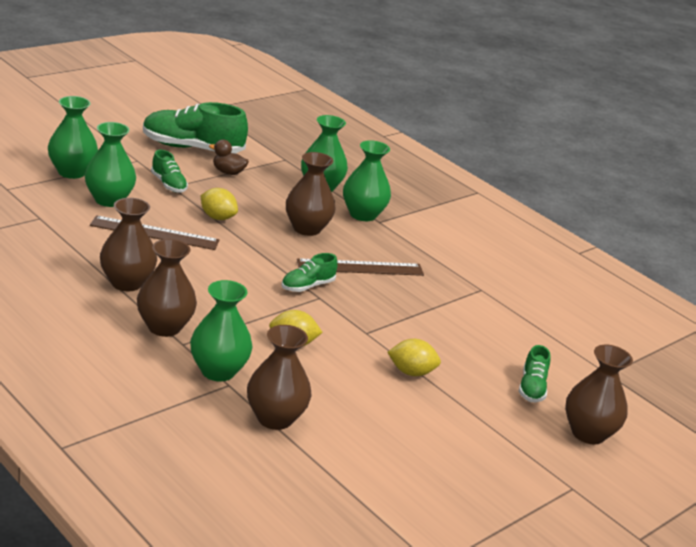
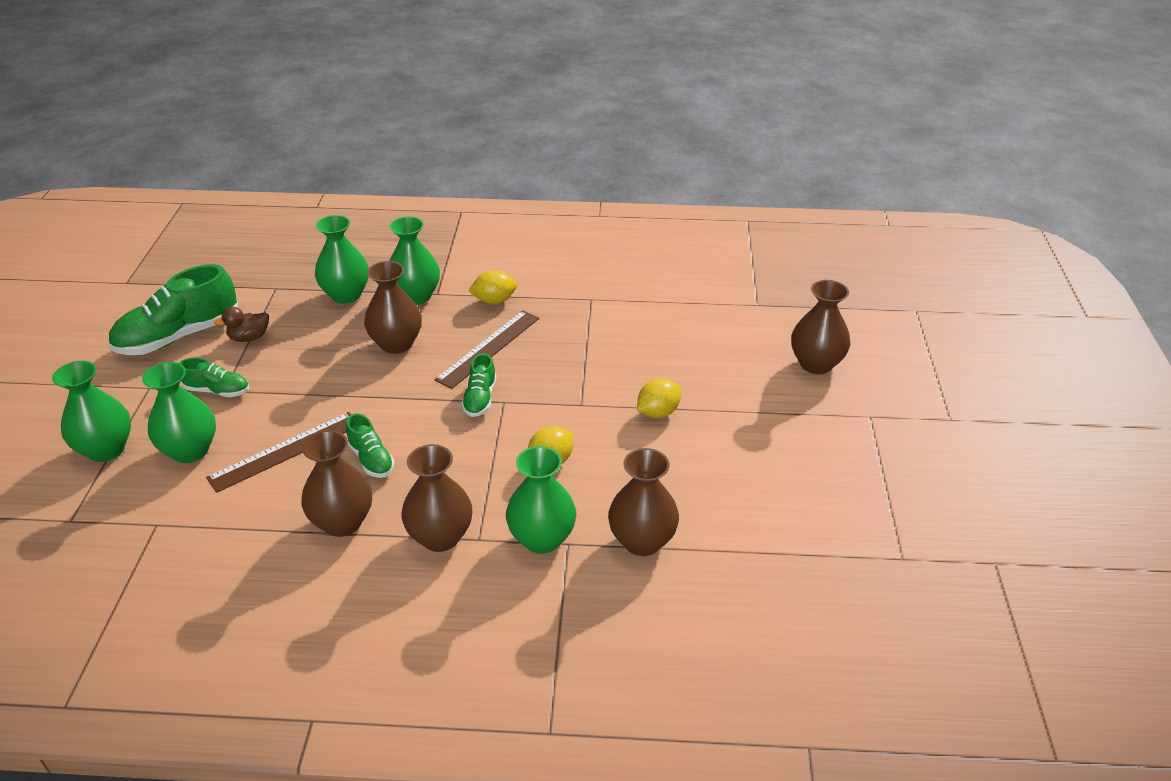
camera: 40 degrees left, 10 degrees up
(217, 217) = (312, 391): yellow lemon -> yellow lemon (494, 301)
(532, 388) = (738, 357): green shoe -> green shoe (371, 459)

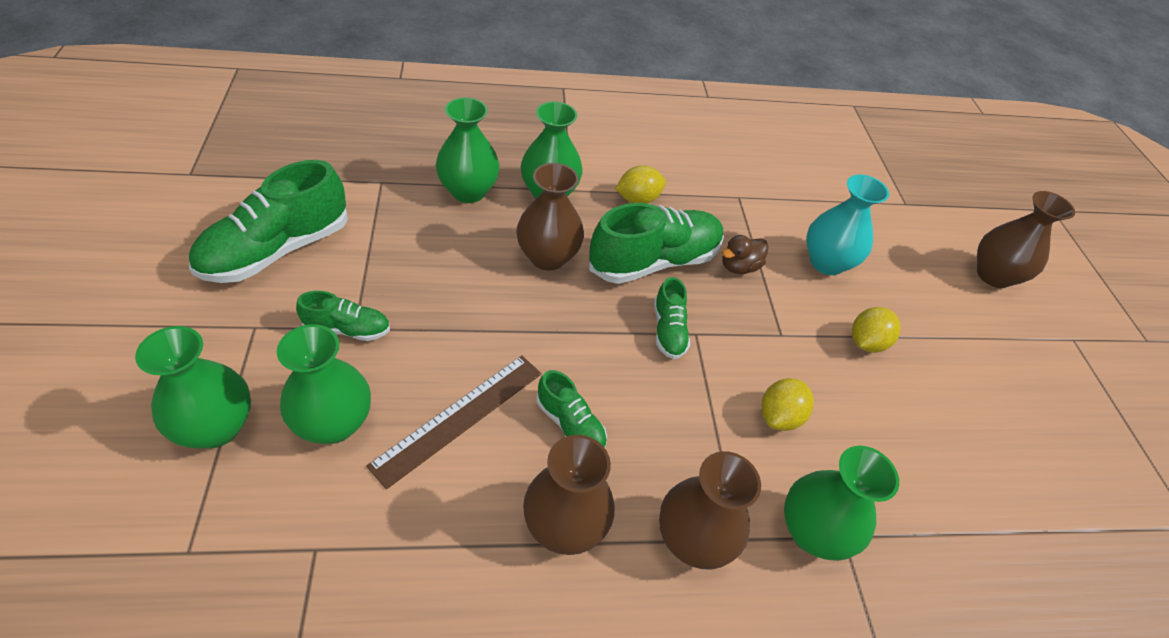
camera: 15 degrees left, 10 degrees up
(249, 338) = (367, 251): brown duck -> brown duck (739, 267)
(489, 348) = (654, 261): brown ruler -> green shoe
(642, 541) = (923, 526): brown vase -> none
(651, 351) = (826, 262): none -> turquoise vase

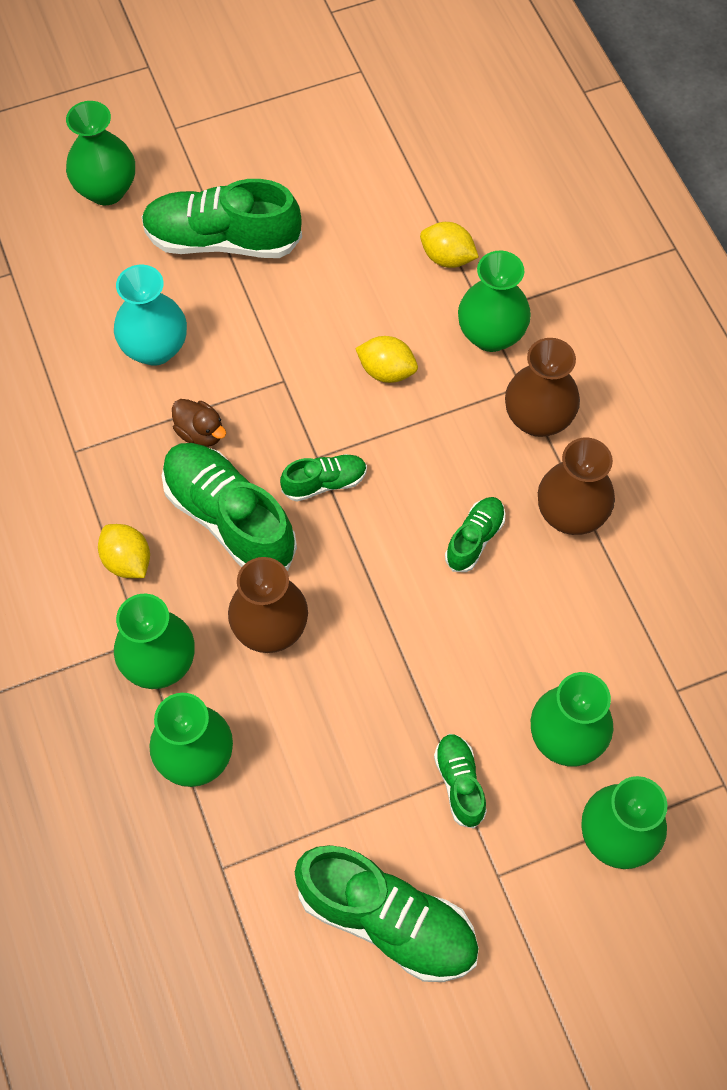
camera: 100 degrees left, 15 degrees up
(459, 418) = (511, 634): brown ruler -> none
(866, 342) = (261, 305): yellow lemon -> yellow lemon (447, 258)
(941, 336) = (222, 240): none -> green shoe
(993, 275) = (106, 190): brown vase -> green vase

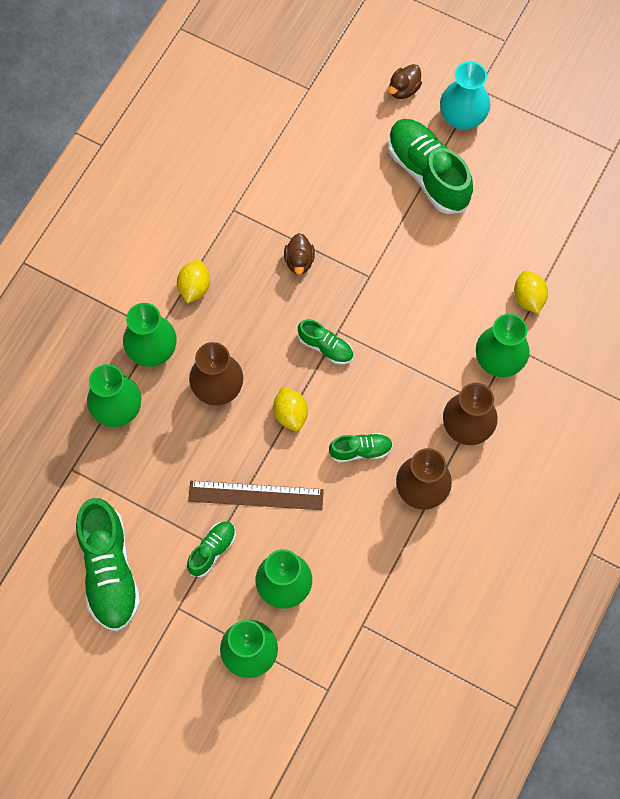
camera: 50 degrees right, 5 degrees up
(106, 190) = (403, 89): green vase -> brown duck
(155, 348) = (329, 197): turquoise vase -> turquoise vase (462, 118)
(229, 518) = (262, 317): green shoe -> none
(386, 371) = (424, 324): yellow lemon -> yellow lemon (290, 414)
(434, 686) = (256, 495): none -> brown ruler

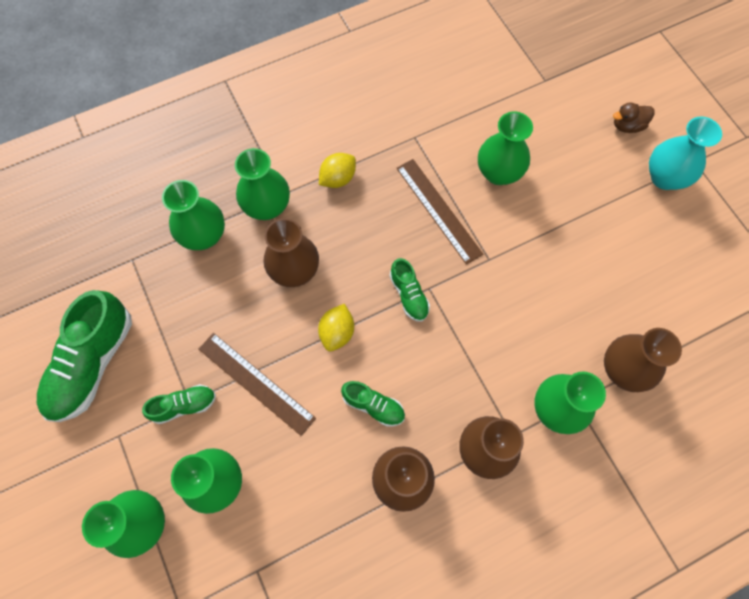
camera: 35 degrees right, 0 degrees up
(299, 261) = (438, 210): brown duck -> brown ruler
(326, 198) = (498, 173): none -> green vase
(428, 173) = (601, 205): green shoe -> none
(528, 298) = (623, 369): yellow lemon -> brown vase

